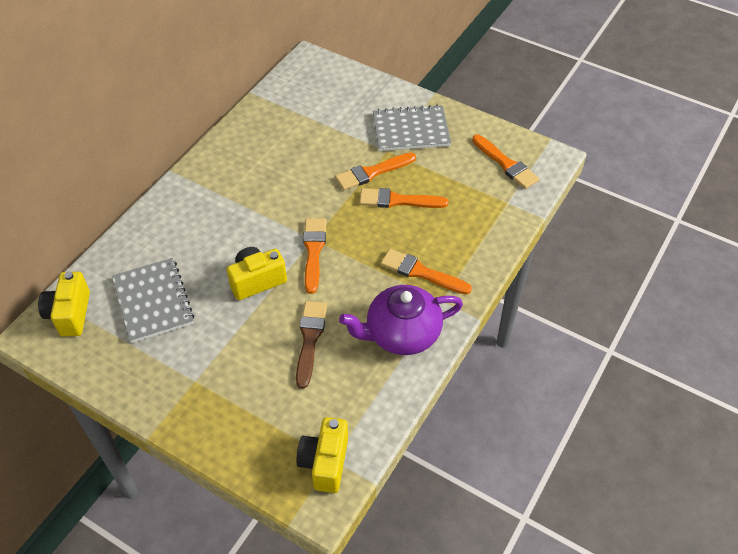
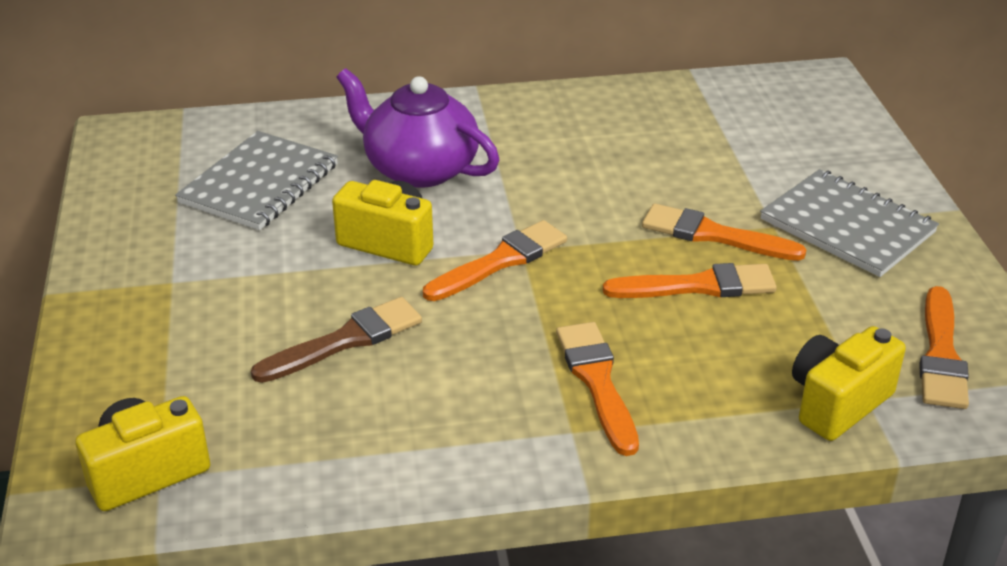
camera: 50 degrees right, 15 degrees down
(70, 314) = (174, 140): yellow camera -> yellow camera (837, 403)
(398, 200) = (698, 286): orange brush -> orange brush turned 120 degrees clockwise
(401, 334) = (457, 424): purple teapot -> purple teapot (419, 168)

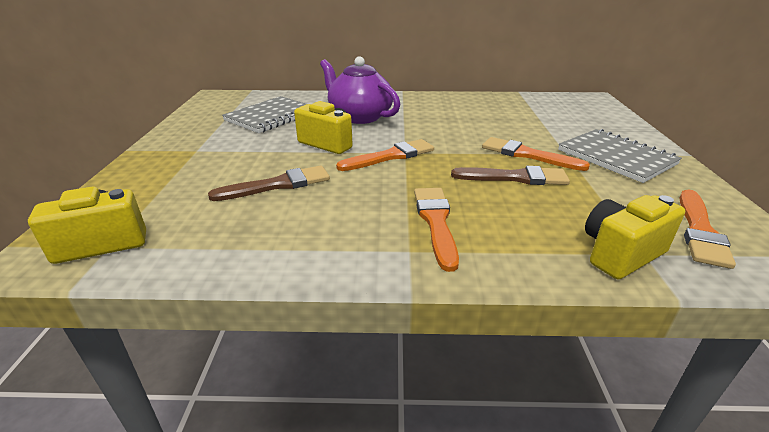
camera: 10 degrees right, 5 degrees down
(698, 286) = (515, 177): orange brush -> brown brush

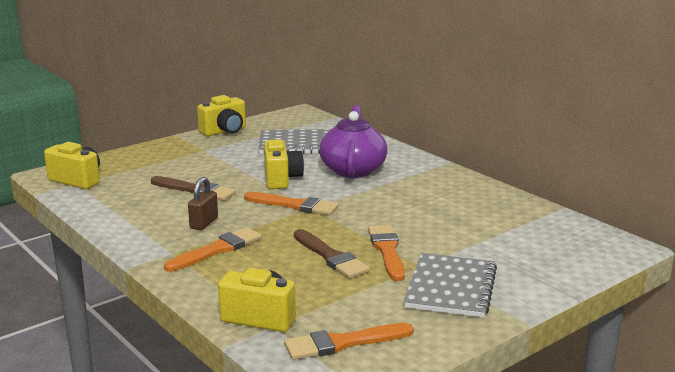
camera: 50 degrees right, 10 degrees down
(178, 129) = (224, 131): none -> yellow camera
(362, 207) = (204, 223): none -> brown padlock

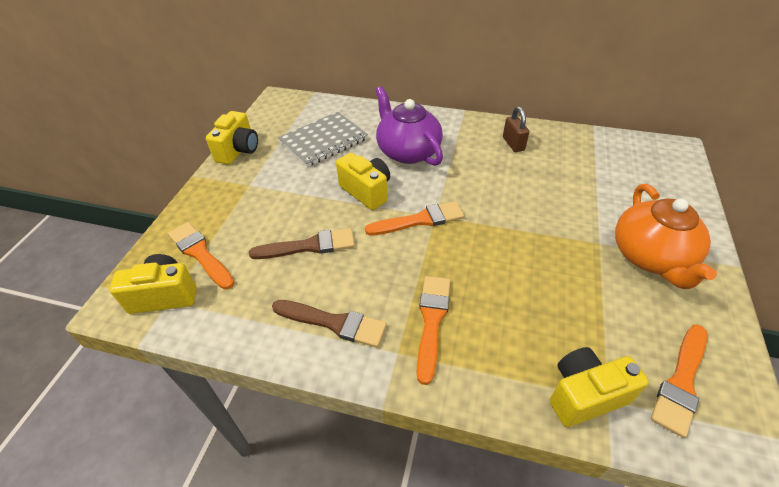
camera: 35 degrees left, 25 degrees up
(204, 223) = (373, 289): brown padlock -> brown padlock (513, 144)
(331, 257) = (529, 272): brown brush -> brown brush (334, 323)
(387, 250) = (556, 238): orange brush -> orange brush (200, 253)
(451, 288) = (651, 257): grey notebook -> orange teapot

